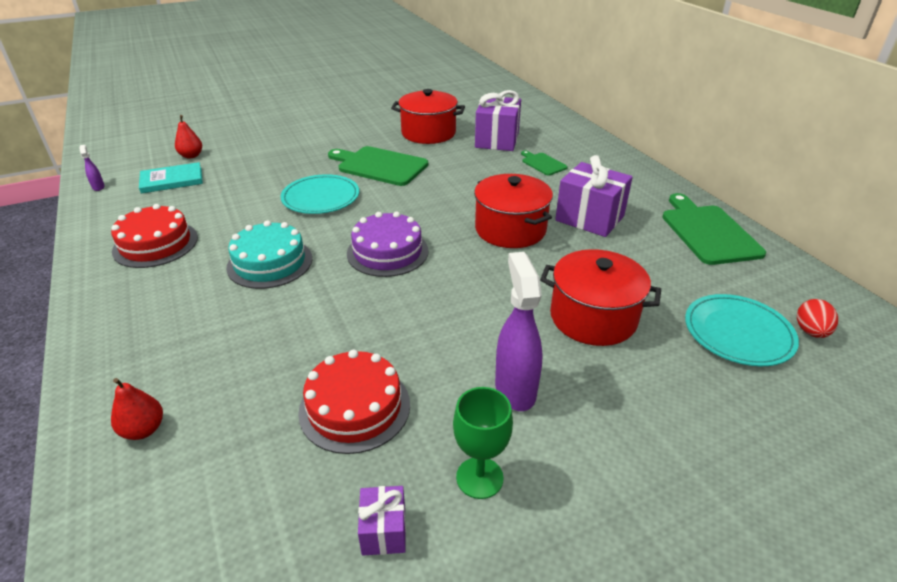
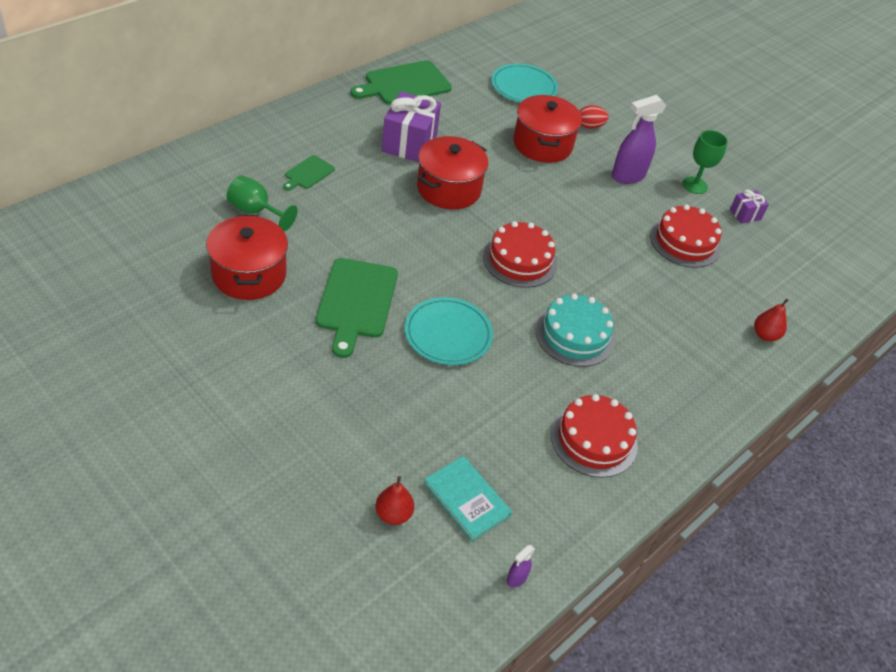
camera: 115 degrees left, 10 degrees up
(387, 252) = (520, 260): purple cake -> red cake
(497, 140) = (255, 211): purple gift -> green goblet
(810, 332) = (507, 60): red egg -> red egg (590, 126)

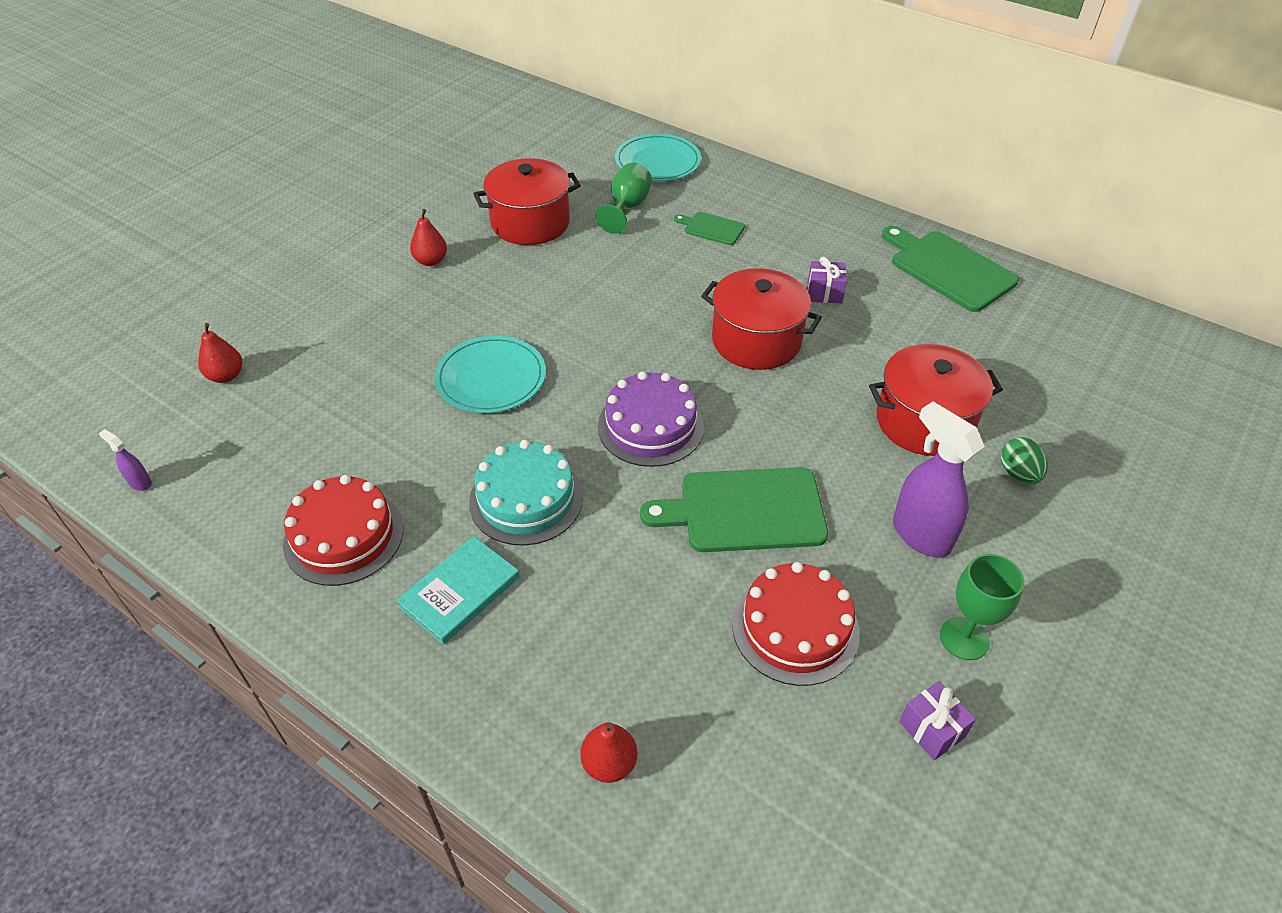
camera: 85 degrees right, 0 degrees up
(277, 349) = (431, 261): none -> red pear
(356, 302) = (517, 299): green cutting board -> green cutting board (744, 510)
(409, 143) = (824, 293): purple gift -> purple gift, size x0.50
(466, 500) = (245, 428): turquoise book -> turquoise book (459, 591)
(520, 260) = (650, 426): red cake -> purple cake
(524, 87) = (1054, 384): turquoise plate -> turquoise plate (657, 162)
(590, 126) = (1018, 474): red egg -> green egg

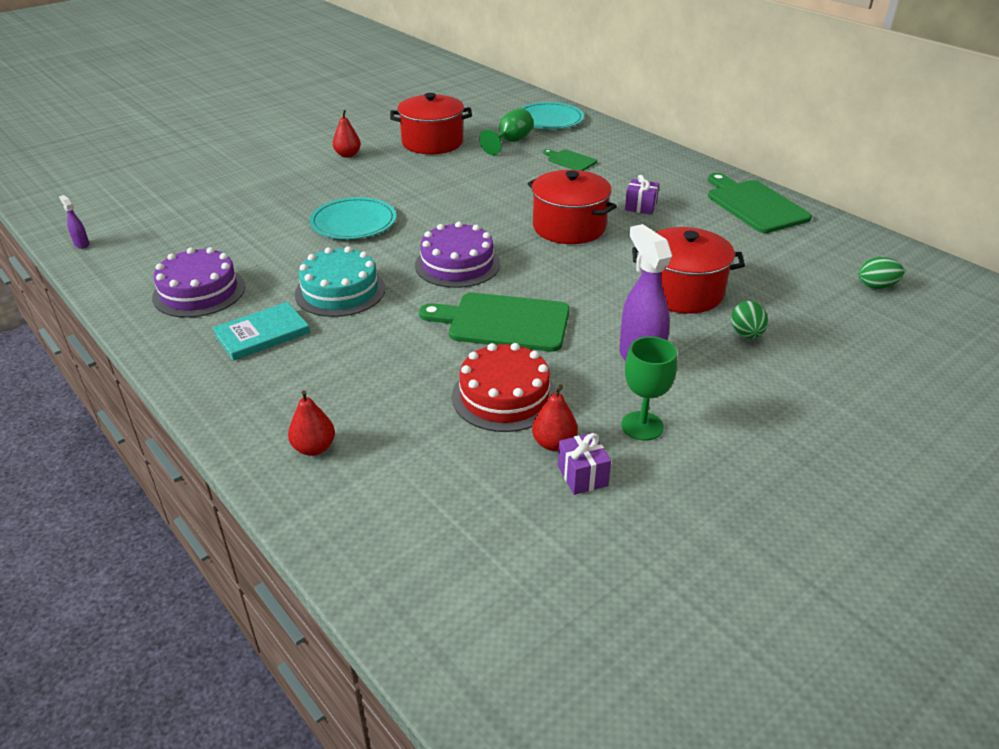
camera: 15 degrees right, 10 degrees down
(226, 376) = (171, 197): red pear -> red pear (554, 443)
(344, 536) = (199, 292): red cake -> purple cake
(1122, 374) = (876, 286): none -> green egg

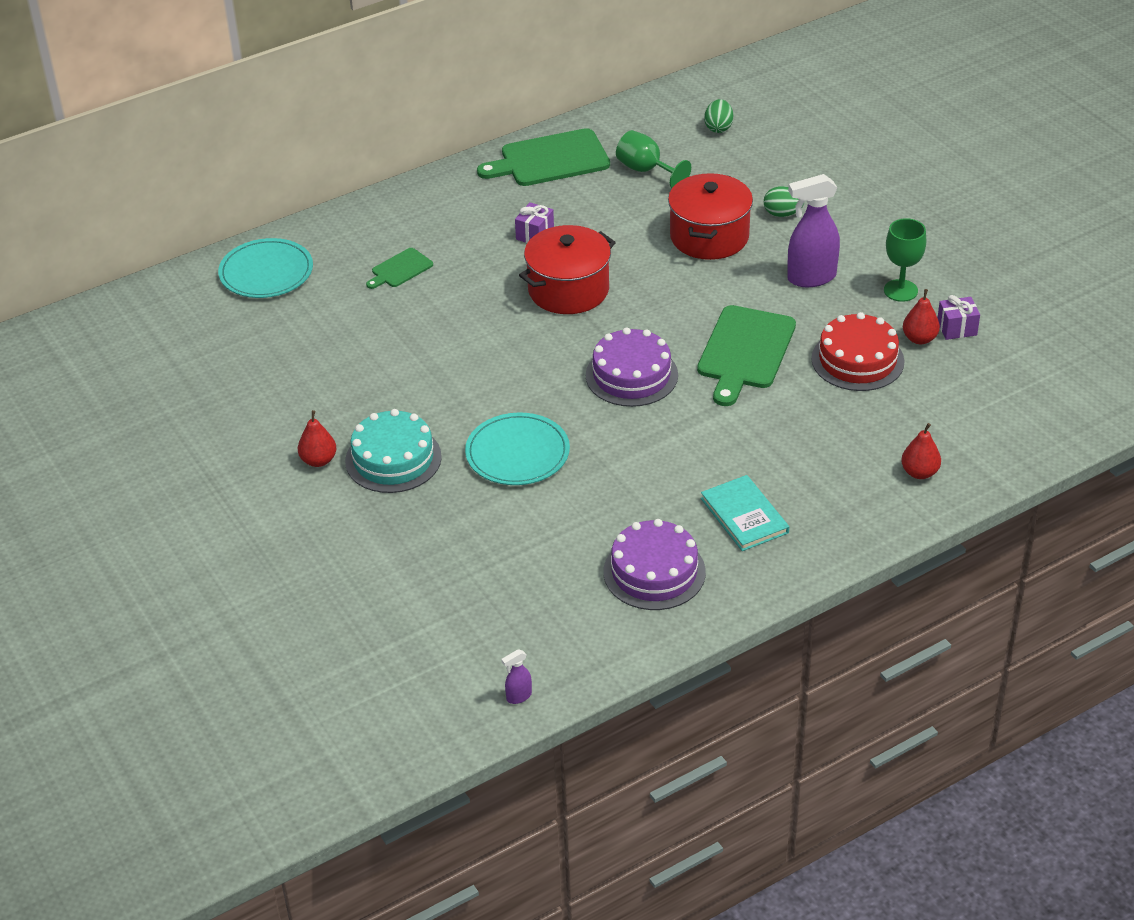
camera: 80 degrees left, 5 degrees up
(340, 291) = (671, 461): turquoise cake -> turquoise cake (393, 459)
(432, 142) = (305, 381): red pot -> none
(510, 142) = (328, 312): green goblet -> green goblet (646, 170)

